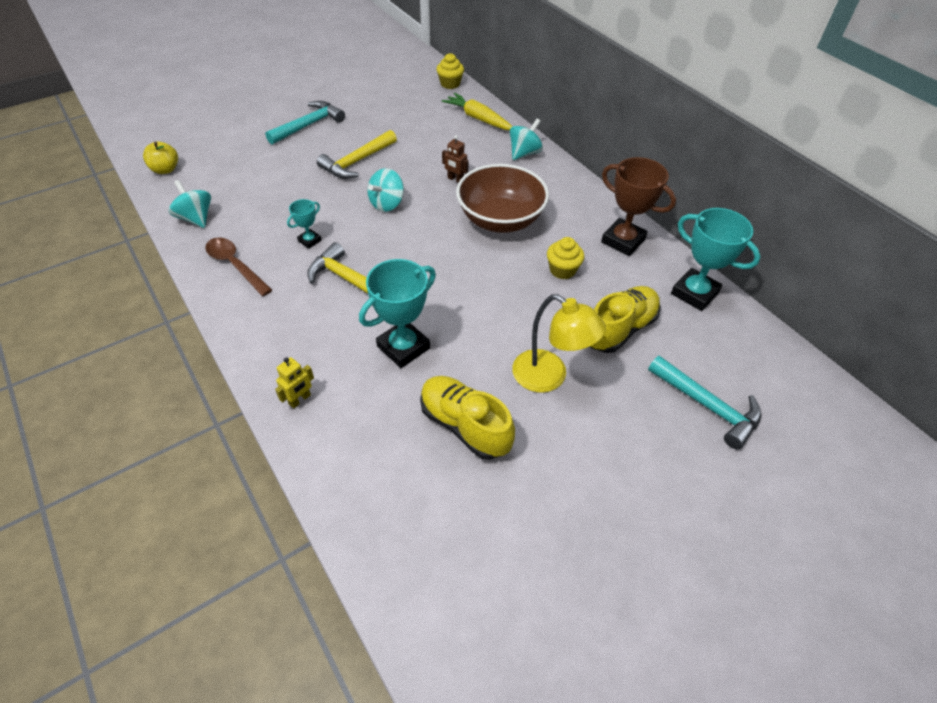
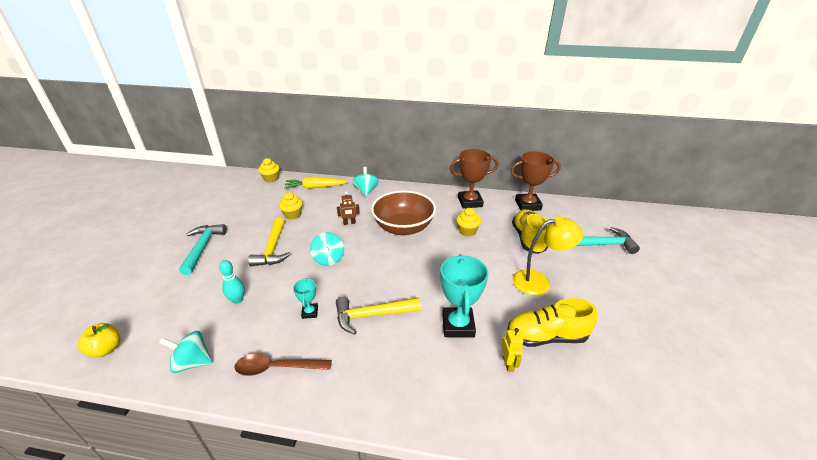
camera: 45 degrees left, 15 degrees down
(276, 191) = (237, 300): none -> turquoise bowling pin
(300, 399) = (452, 408): yellow robot -> yellow robot (508, 364)
(417, 137) = (292, 215): none -> yellow cupcake
(694, 293) = (527, 205): turquoise trophy -> brown trophy

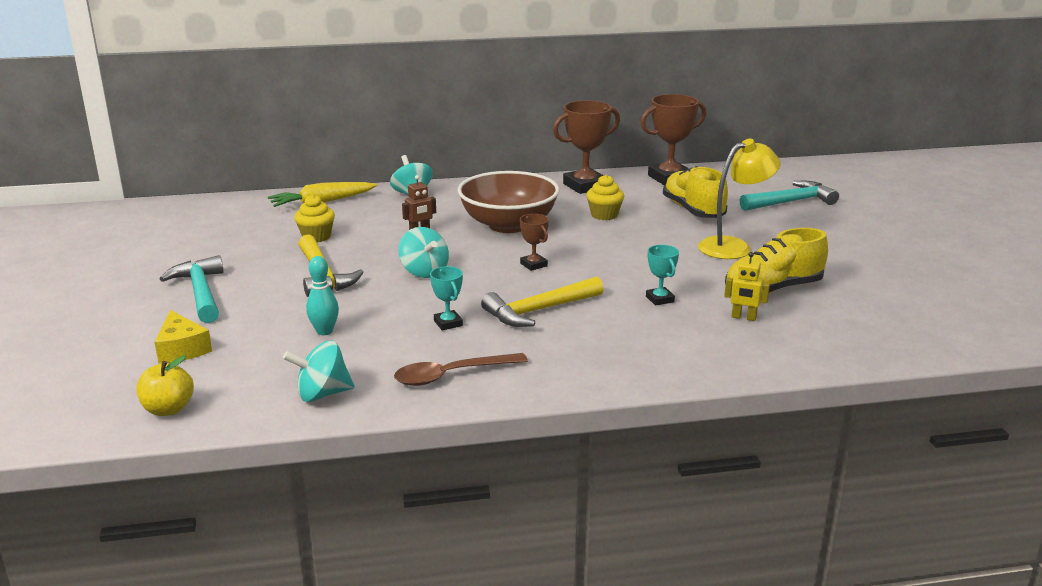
camera: 20 degrees left, 10 degrees down
(156, 294) = (181, 349): none -> yellow cheese
(271, 179) = (231, 203): yellow cupcake -> none
(396, 268) = (533, 265): none -> brown trophy
(458, 325) = (660, 299): turquoise trophy -> turquoise trophy, size x0.51
(508, 364) = (743, 317): yellow robot -> yellow robot turned 135 degrees clockwise

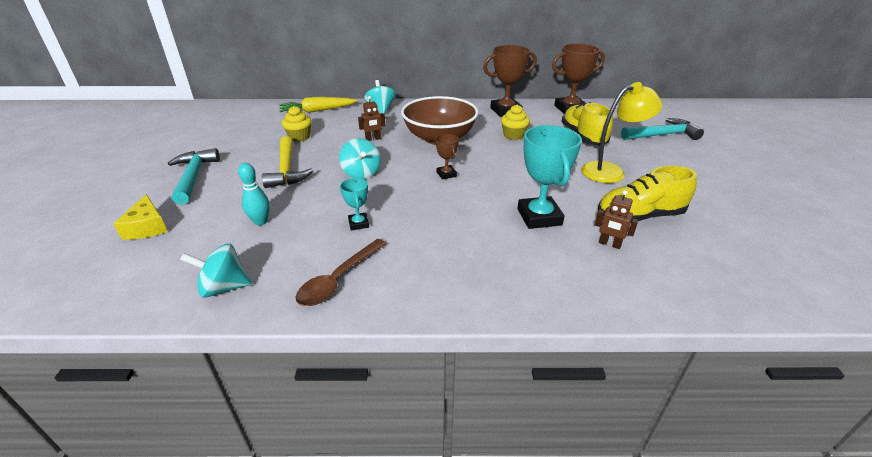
camera: 10 degrees right, 10 degrees up
(168, 409) = (96, 288): yellow apple -> none
(452, 375) = (338, 279): brown spoon -> brown spoon turned 45 degrees counterclockwise
(539, 310) = (436, 218): yellow hammer -> none
(660, 299) = (539, 217): turquoise trophy -> turquoise trophy, size x1.96
(743, 317) = (609, 244): yellow robot -> brown robot

